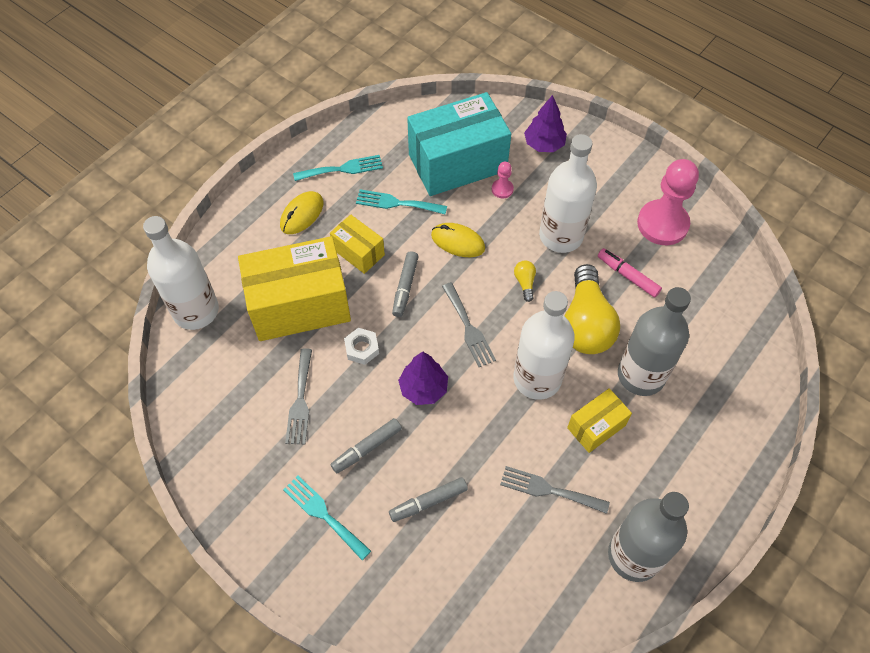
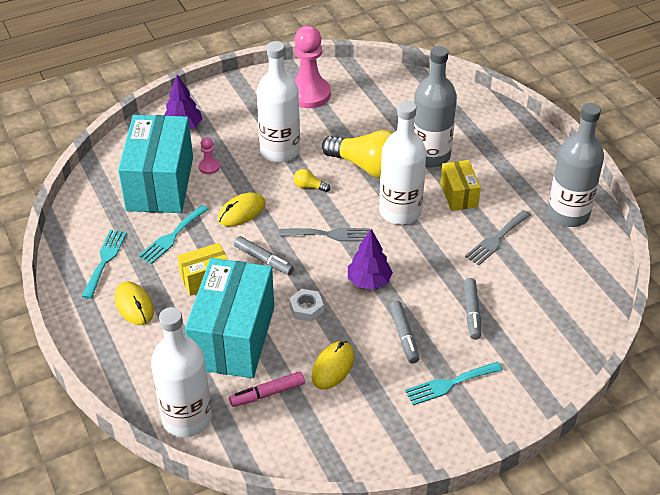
camera: 65 degrees left, 15 degrees down
(299, 305) = (233, 337): yellow box -> turquoise box
(300, 401) = (333, 367): grey fork -> yellow mouse
(627, 276) = (341, 129): pink marker -> pink marker (267, 393)

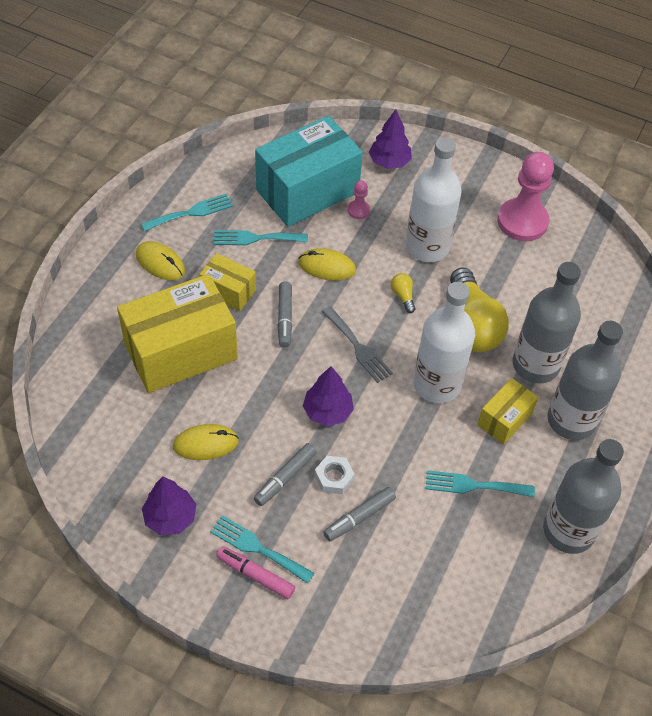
camera: 50 degrees right, 10 degrees up
(134, 305) = (160, 263): yellow mouse -> yellow mouse turned 75 degrees counterclockwise
(187, 418) = (73, 374): white bottle -> none
(233, 337) = (181, 351): turquoise box -> yellow box
(267, 393) = (140, 413): pink marker -> pink marker (255, 575)
(306, 308) = (255, 383): white nut -> white nut (334, 477)
(380, 423) = (170, 517): none -> purple tree
(488, 164) = (571, 420): none -> grey bottle
(496, 239) = (473, 485): grey fork -> turquoise fork

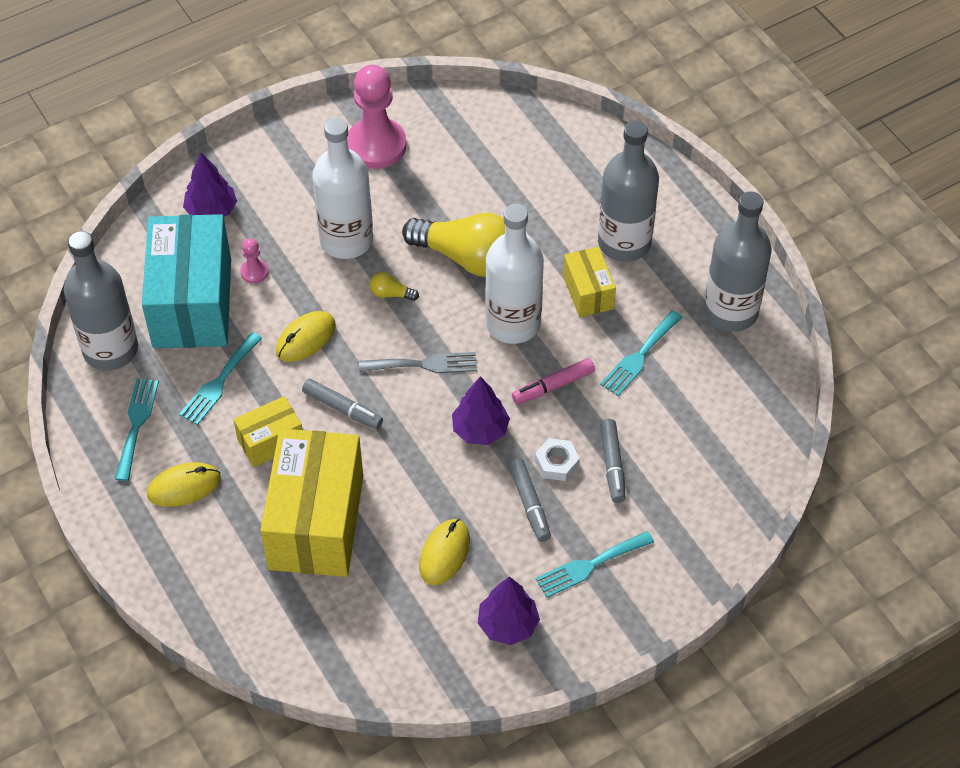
camera: 55 degrees left, 0 degrees up
(255, 575) = (617, 581): pink marker -> pink marker (553, 386)
(535, 365) = (547, 234): grey bottle -> grey bottle (110, 349)

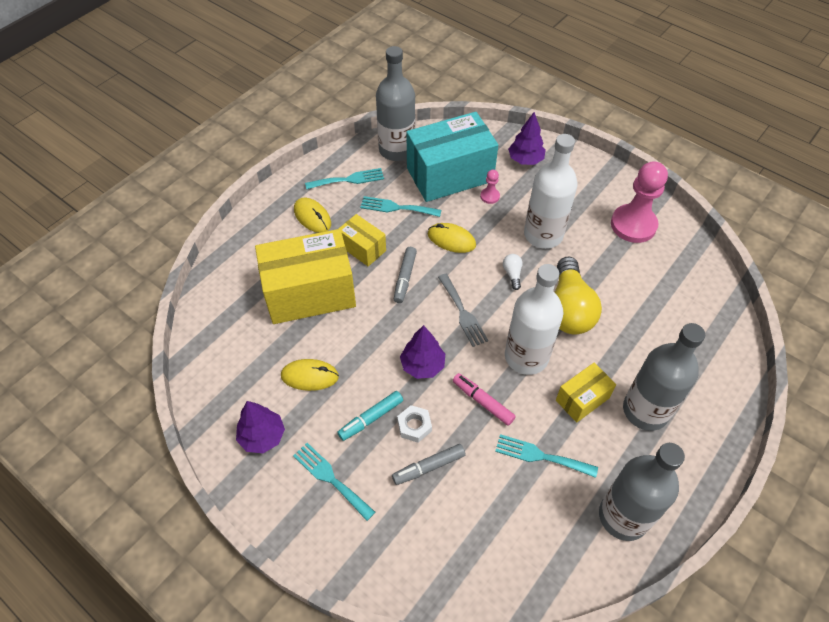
camera: 70 degrees right, 0 degrees up
(391, 294) = (512, 274): yellow light bulb -> white light bulb
(529, 504) = (371, 418): grey marker -> turquoise marker

